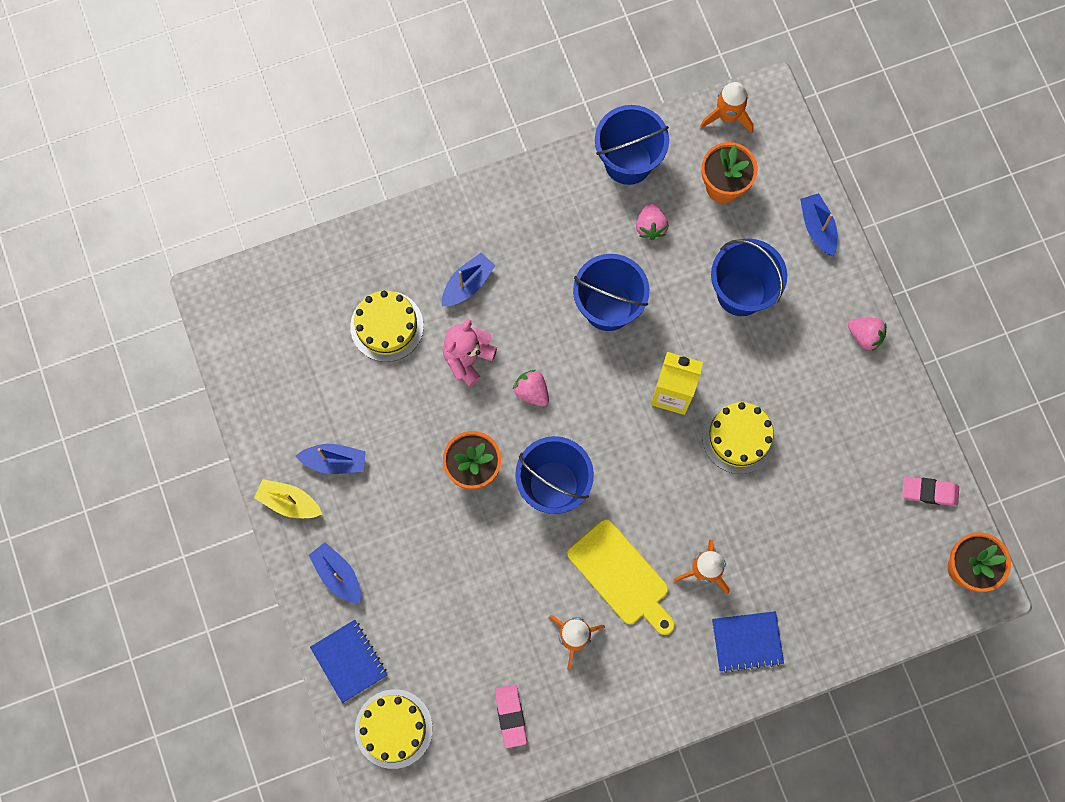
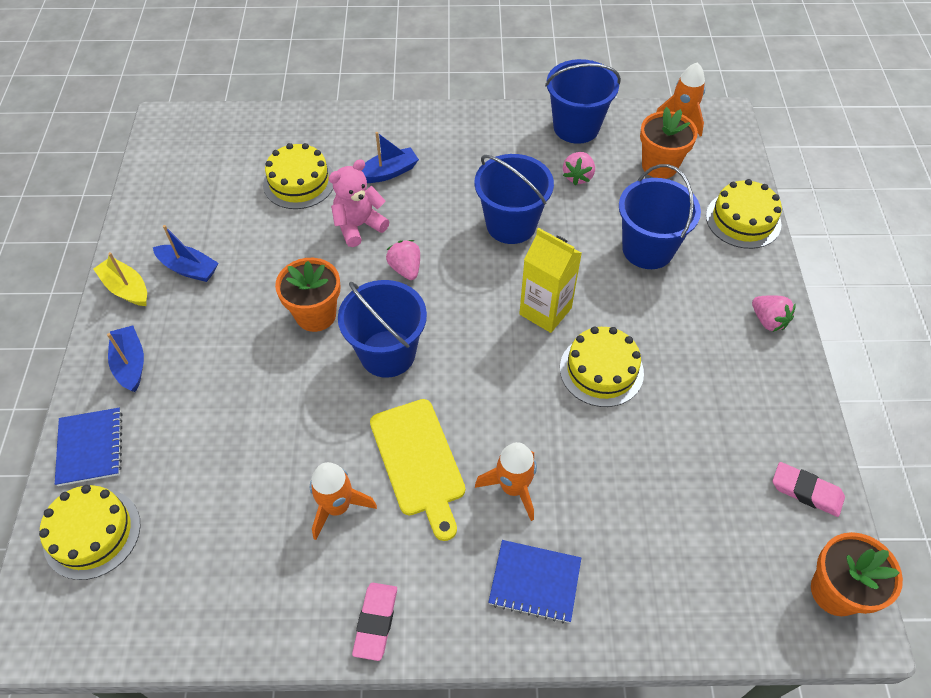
camera: 20 degrees right, 20 degrees down
(510, 716) = (225, 567): pink eraser -> pink eraser (375, 622)
(817, 227) = (743, 220): blue boat -> yellow cake

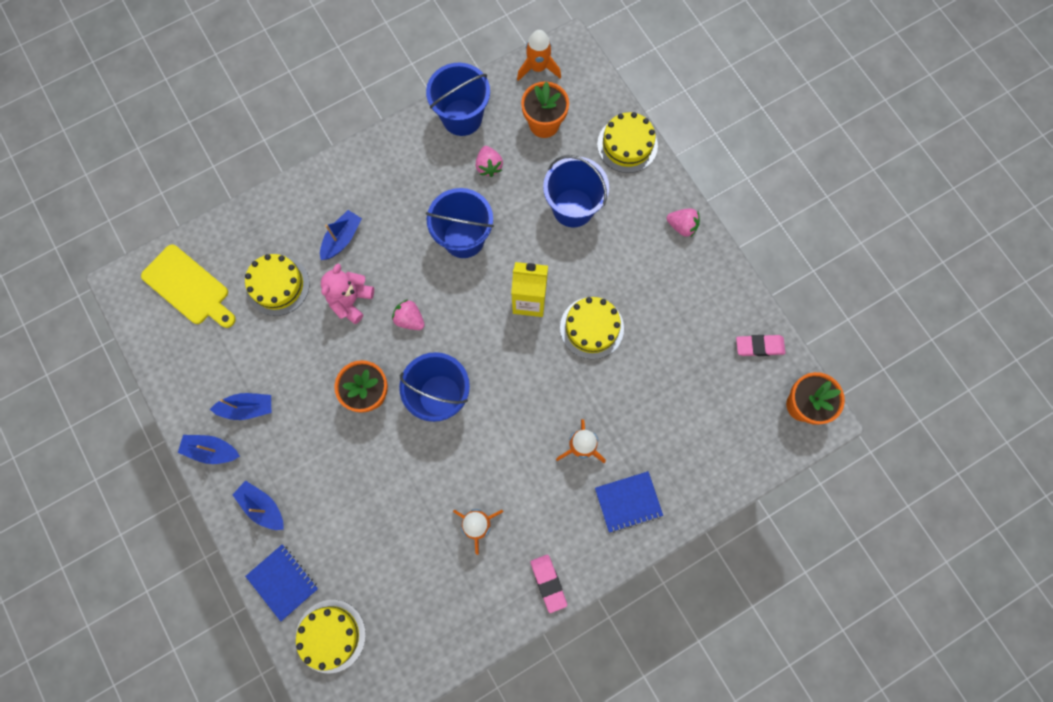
camera: 30 degrees left, 20 degrees up
(126, 288) = (212, 450): yellow boat -> blue boat
(419, 461) = (510, 463): yellow cutting board -> yellow cutting board (188, 287)

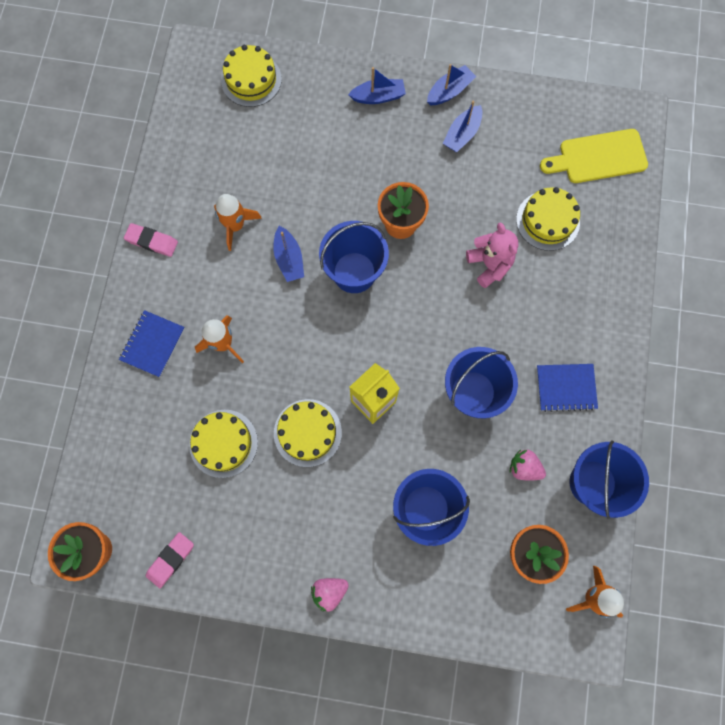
camera: 130 degrees right, 0 degrees up
(283, 582) = (314, 75): blue notebook -> blue notebook (566, 388)
(342, 239) = (550, 296): blue boat -> blue boat (289, 259)
(409, 319) = (436, 297): pink strawberry -> none
(627, 145) = (447, 612): yellow cake -> yellow cake (223, 443)

